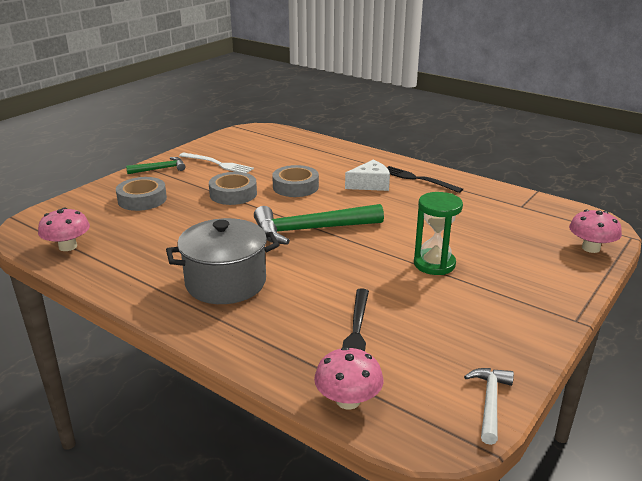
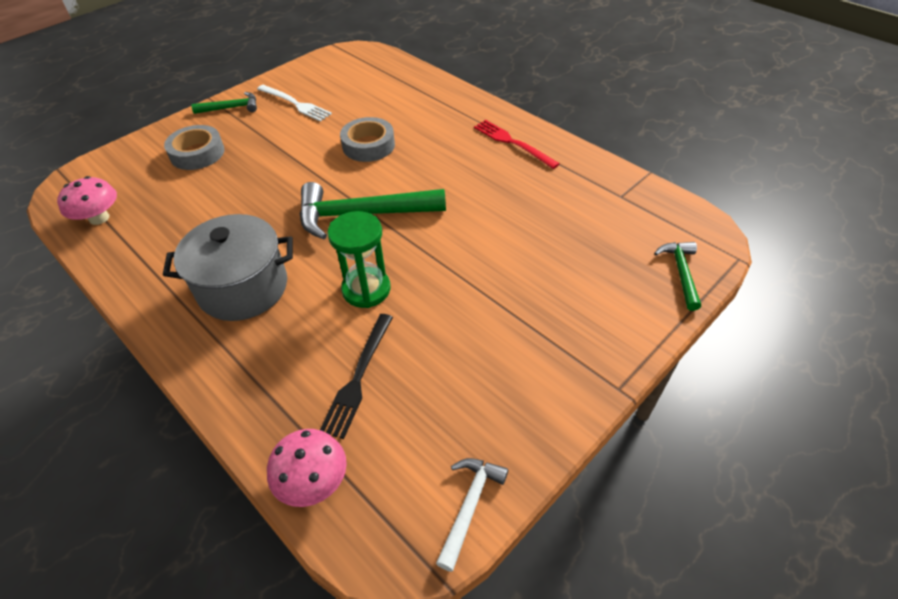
camera: 10 degrees right, 20 degrees up
(233, 194) = (296, 152): grey tape -> none
(370, 184) = (454, 147): white cheese -> none
(418, 179) = (513, 143): black fork -> red fork
(434, 264) = (483, 281): green hourglass -> green hourglass (366, 289)
(590, 248) = (681, 272): pink mushroom -> green hammer

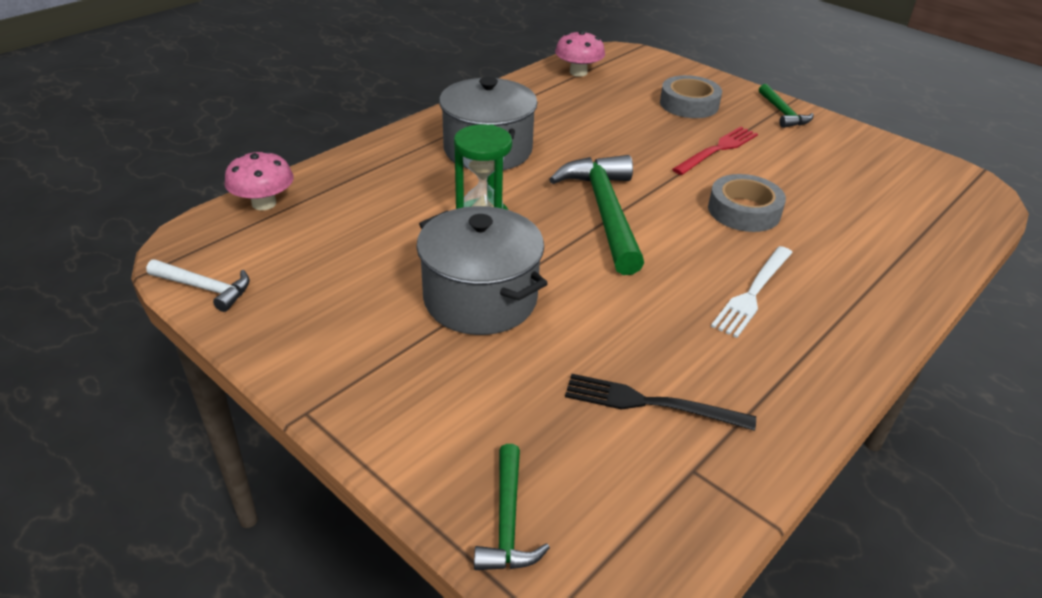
camera: 85 degrees right, 10 degrees down
(295, 104) = (813, 152): white fork -> white fork (753, 293)
(358, 377) = (366, 220): black fork -> black fork (651, 403)
(476, 289) = (480, 299): none -> grey pot
(513, 143) = (802, 346): red fork -> red fork (717, 150)
(681, 272) = (507, 521): green hammer -> green hammer turned 90 degrees clockwise

